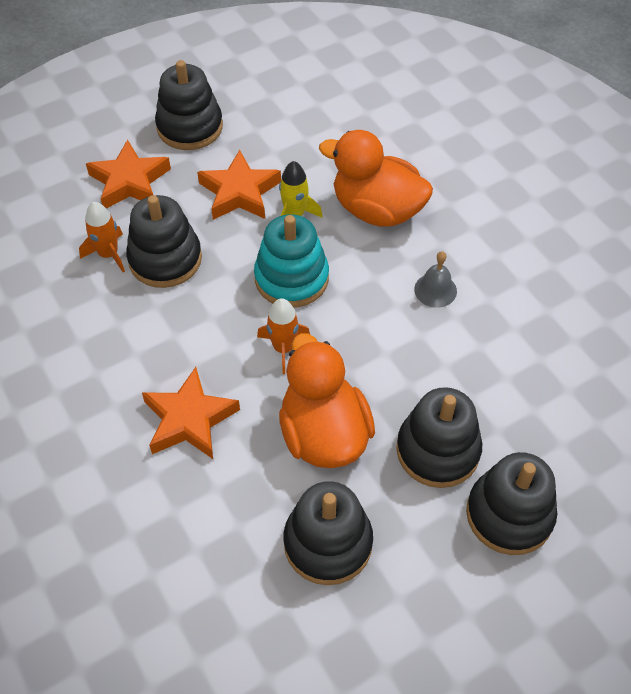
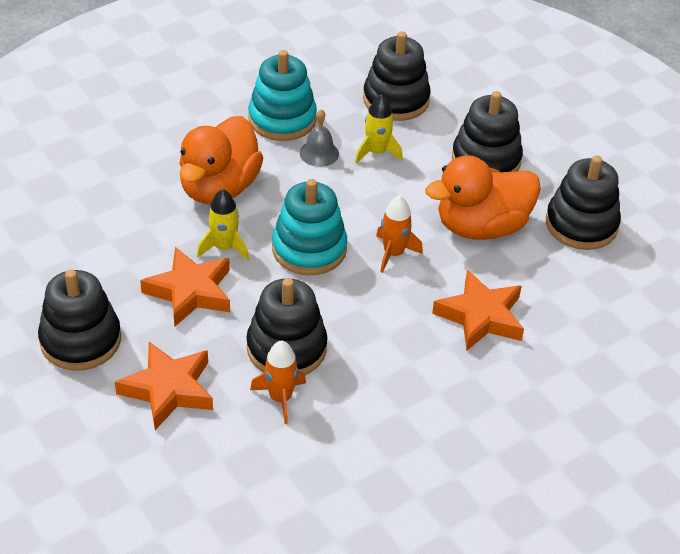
camera: 95 degrees left, 10 degrees down
(441, 342) = (377, 152): none -> yellow rocket
(487, 259) = (282, 119): none -> turquoise stacking toy
(509, 514) = (535, 125): black stacking toy -> black stacking toy (396, 100)

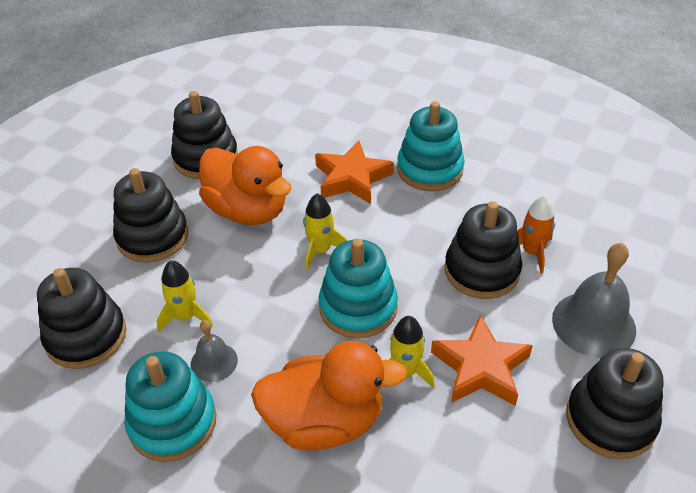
camera: 115 degrees left, 0 degrees up
(168, 389) = (593, 324): orange star -> grey bell
(393, 253) = (320, 250): orange rocket -> yellow rocket
(454, 384) = (430, 169): none -> turquoise stacking toy

